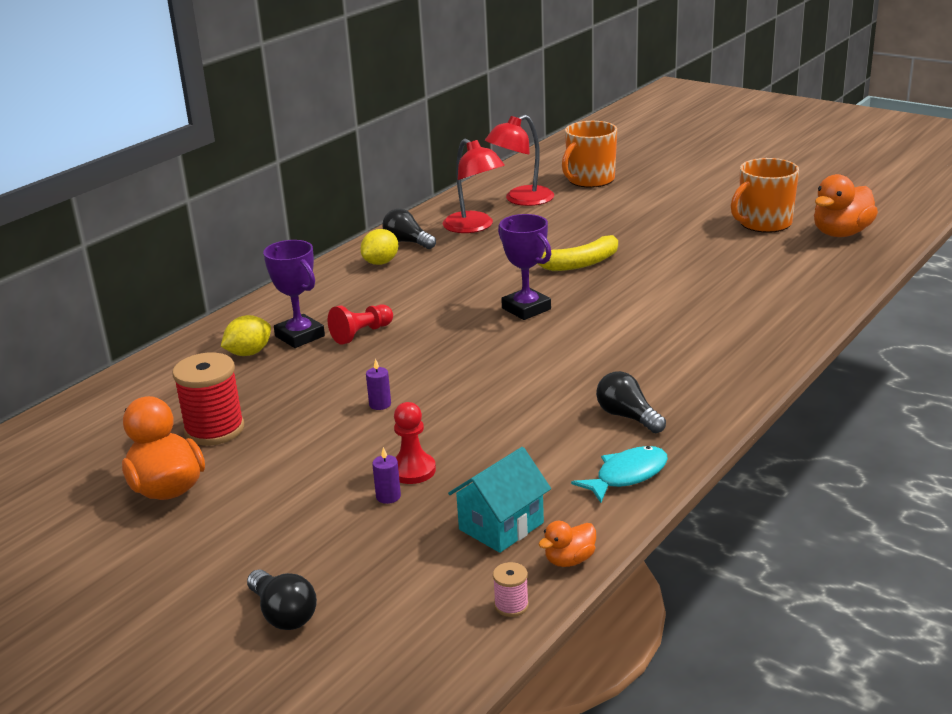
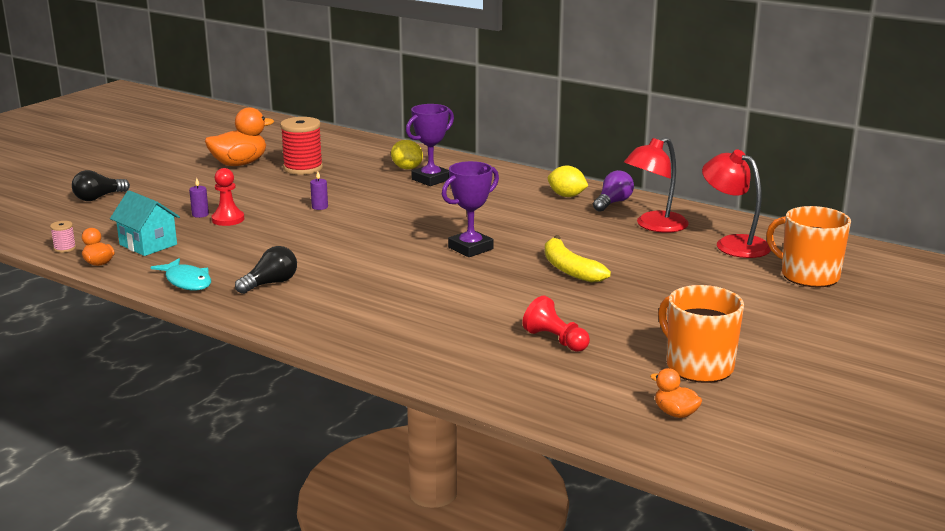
camera: 85 degrees right, 5 degrees down
(361, 334) = (431, 196): red pawn -> red pawn (555, 340)
(407, 242) = (613, 203): black light bulb -> purple light bulb
(841, 233) = (675, 413): orange duck -> orange duck, size x0.51

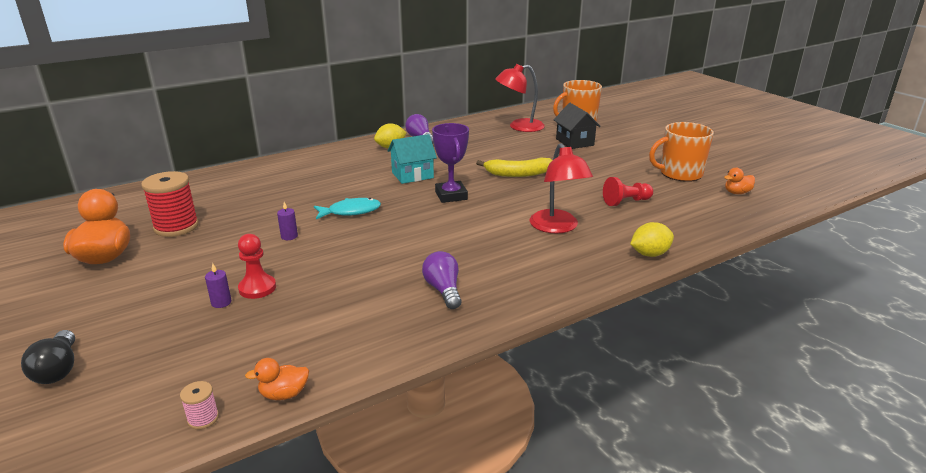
camera: 65 degrees left, 5 degrees up
(148, 244) = (267, 349): turquoise house -> turquoise house (412, 175)
(187, 281) = (397, 337): turquoise fish -> turquoise fish (351, 211)
(270, 283) = (443, 290): black light bulb -> purple light bulb
(407, 168) = (252, 184): yellow lemon -> yellow lemon (649, 254)
(431, 179) = (292, 181): purple trophy -> none
(654, 226) = (471, 137): red lamp -> red lamp (557, 227)
(725, 284) = (574, 142): none -> black house

